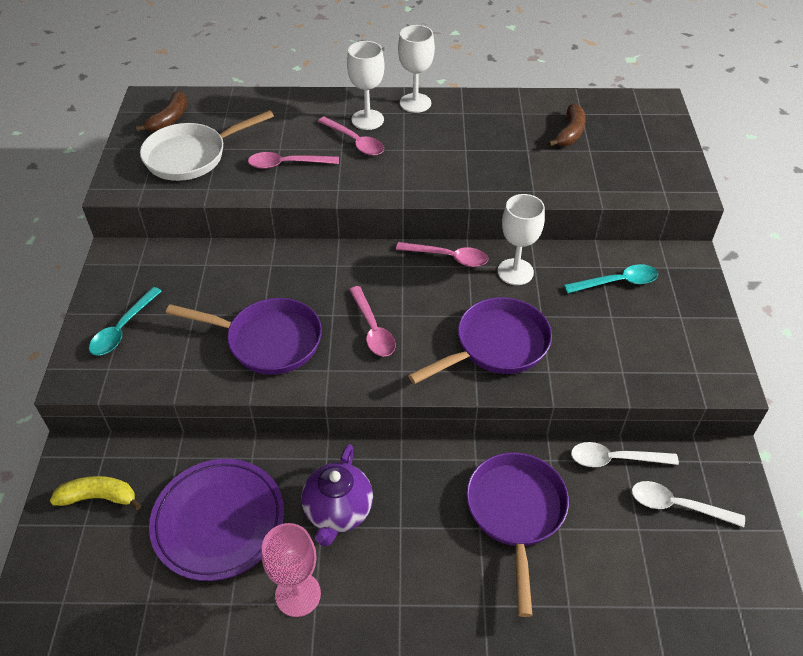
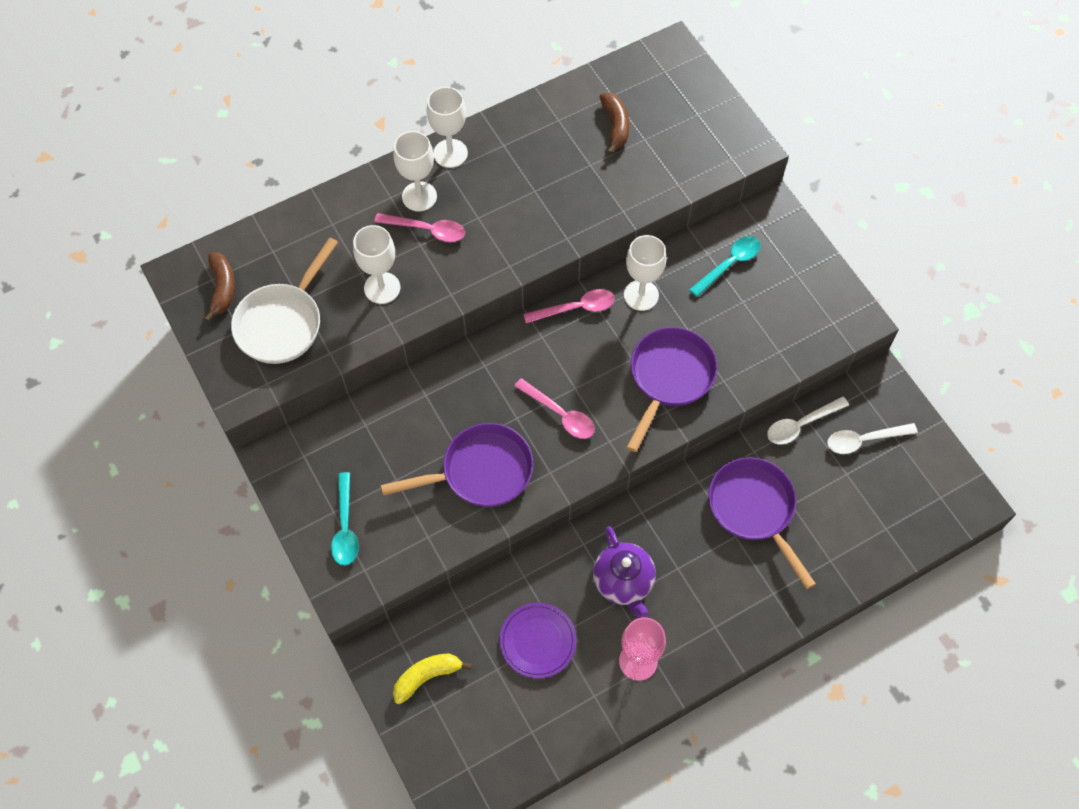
camera: 30 degrees left, 15 degrees up
(218, 521) = (538, 641): purple plate -> purple plate, size x0.65
(287, 164) = (382, 288): pink spoon -> white goblet

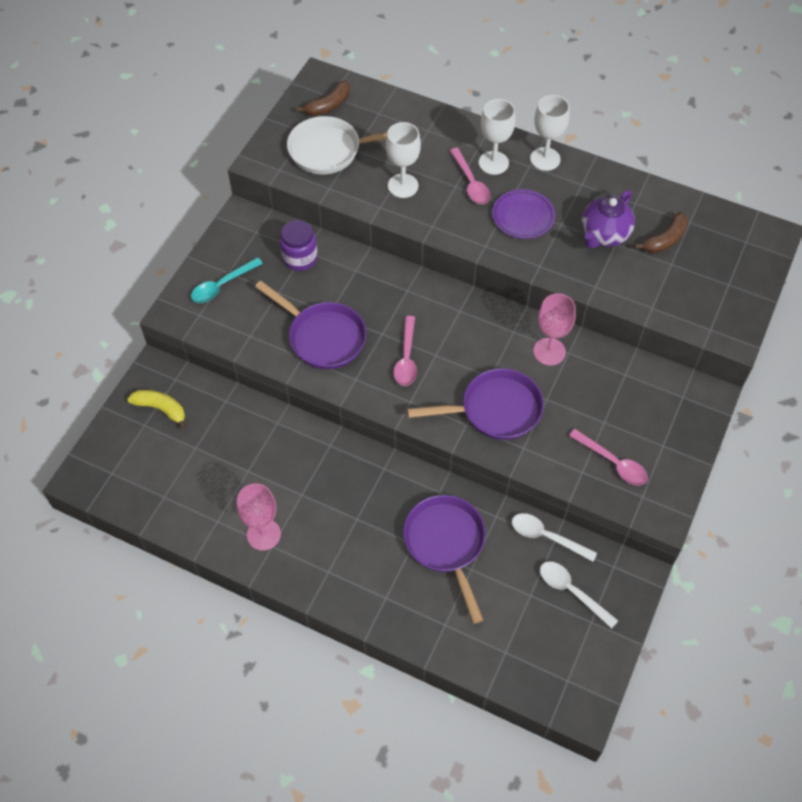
camera: 55 degrees right, 5 degrees down
(370, 435) = (300, 258): none -> purple jar
(538, 641) = (233, 460): purple plate -> purple plate (523, 216)
(576, 308) = (501, 317): pink spoon -> pink spoon (613, 463)
(623, 582) = (318, 489): purple teapot -> purple teapot (604, 235)
(641, 295) = (549, 351): white goblet -> pink goblet
(729, 264) = (630, 394): turquoise spoon -> none
(754, 509) = (446, 544): purple pan -> purple pan turned 45 degrees counterclockwise

